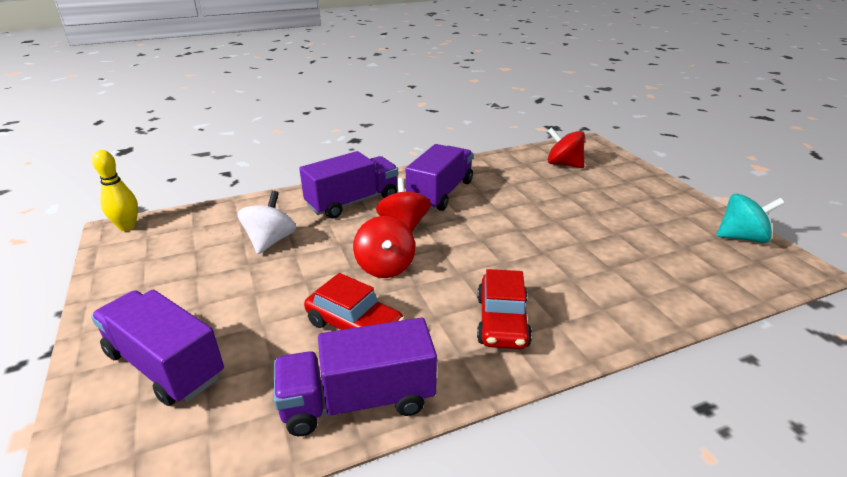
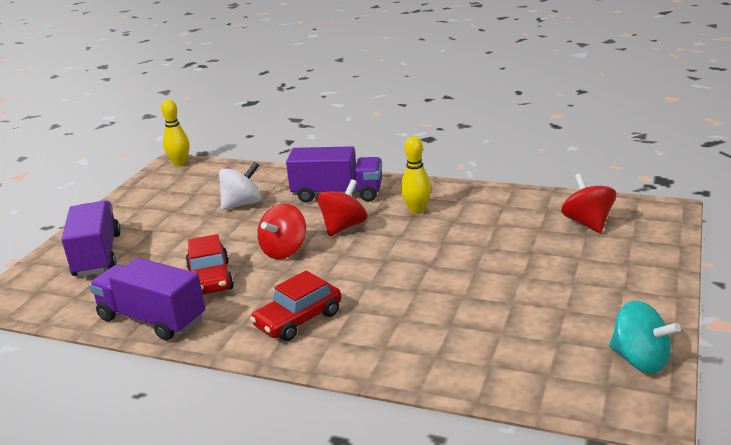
camera: 45 degrees right, 5 degrees down
(440, 193) = (417, 210): purple truck -> yellow bowling pin

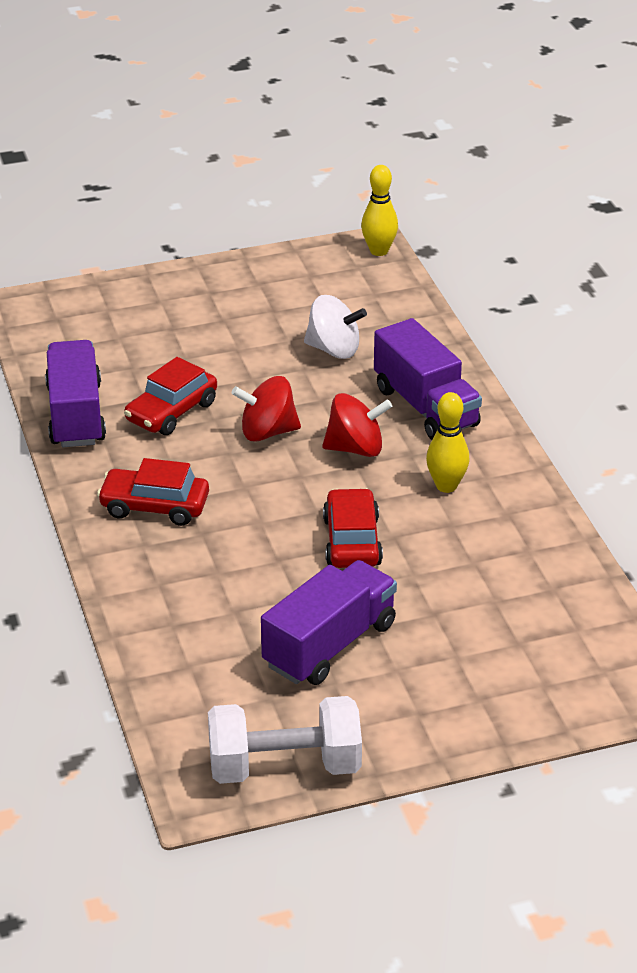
camera: 50 degrees right, 10 degrees up
(97, 255) = (144, 315): purple truck -> purple truck (330, 645)
(430, 257) = (352, 541): none -> red car
(587, 223) = (549, 634): red spinning top -> none
(640, 360) = (284, 767): turquoise spinning top -> white dumbbell

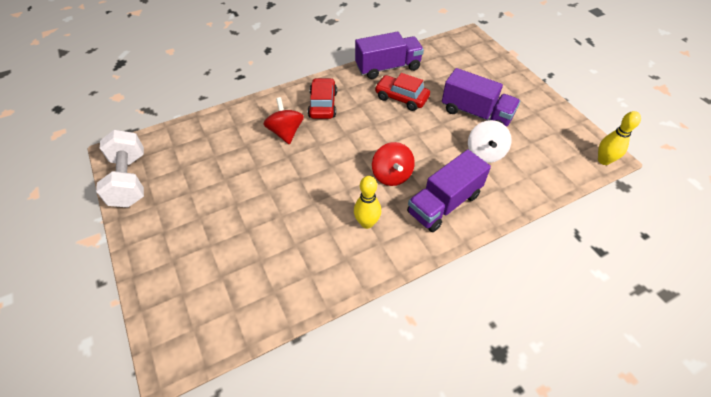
camera: 80 degrees right, 15 degrees up
(267, 432) = (395, 136): red spinning top -> red spinning top (286, 132)
(330, 645) = (219, 186): purple truck -> purple truck (476, 113)
(352, 541) = (307, 184): red car -> none

